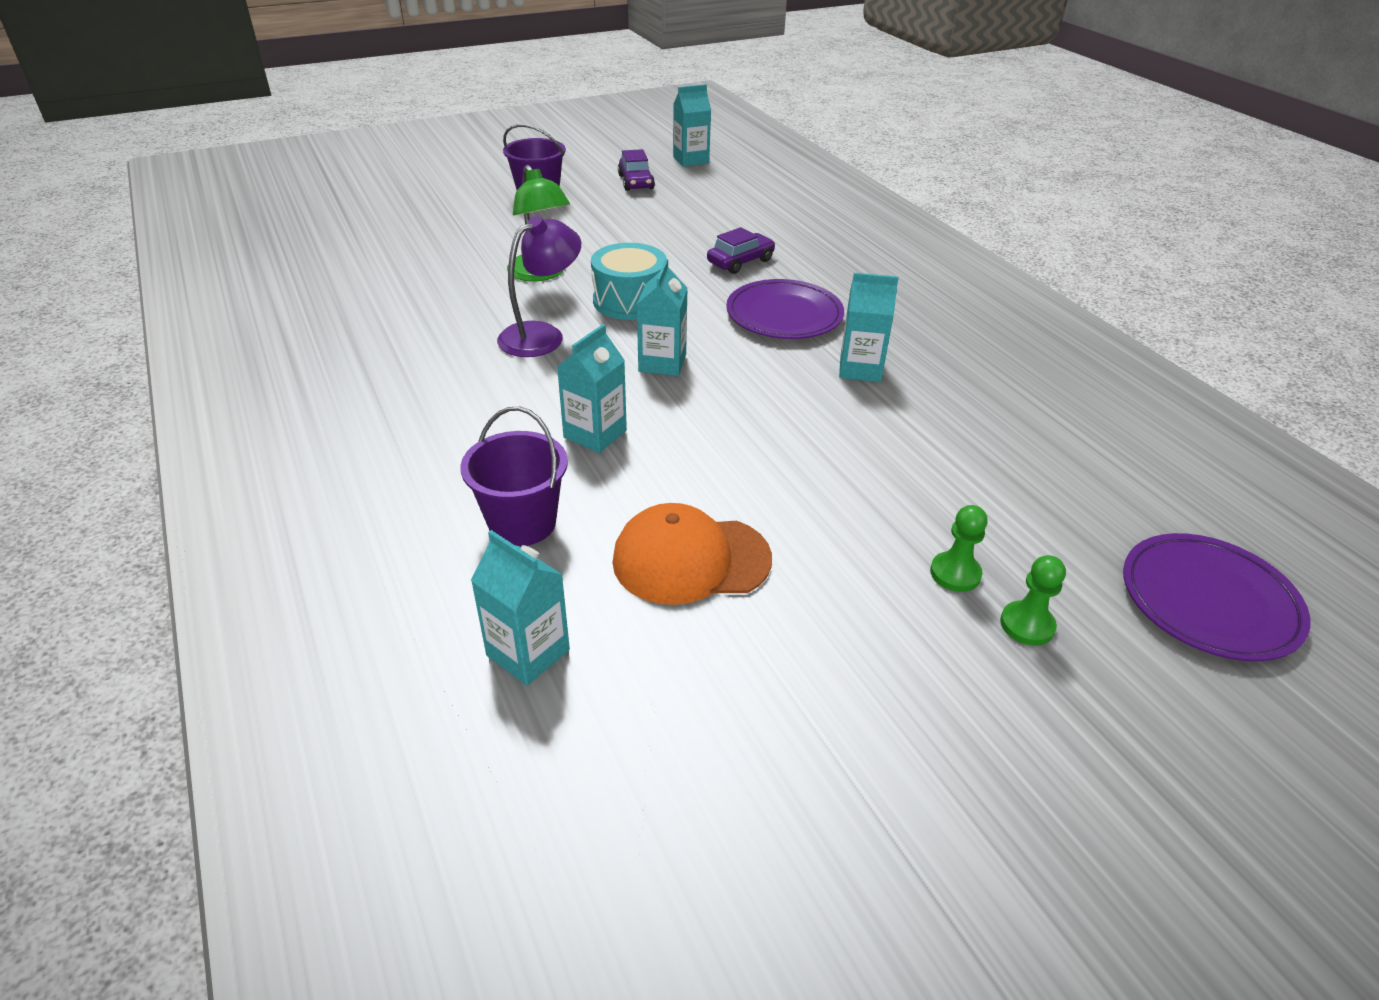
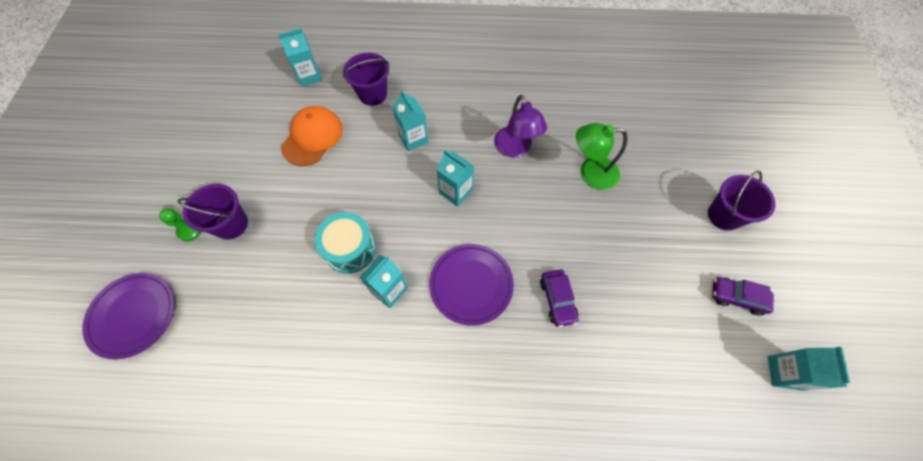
camera: 120 degrees right, 25 degrees up
(630, 301) = (533, 206): turquoise drum -> turquoise drum (350, 249)
(955, 573) = (231, 224): green pawn -> purple bucket

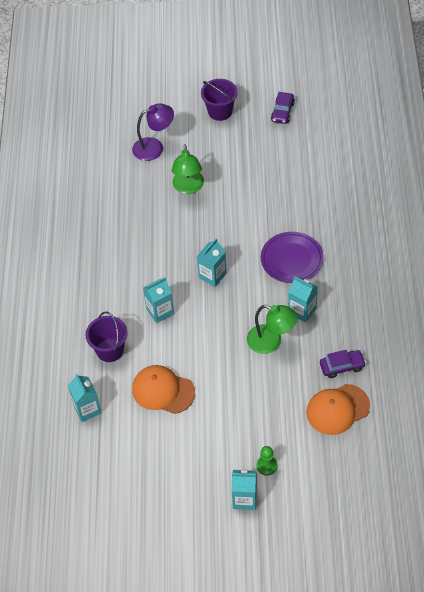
camera: 90 degrees left, 10 degrees down
(133, 315) = (346, 483): purple plate -> none
(231, 224) = (258, 434): purple bucket -> none
(235, 318) = (337, 409): none -> orange cap
(350, 249) = (271, 342): turquoise drum -> green lamp
(515, 149) = (167, 237): purple lamp -> purple lamp (154, 147)
(557, 300) = (297, 208): purple car -> purple car (342, 366)
(784, 373) = (329, 95): turquoise carton -> turquoise carton (245, 499)

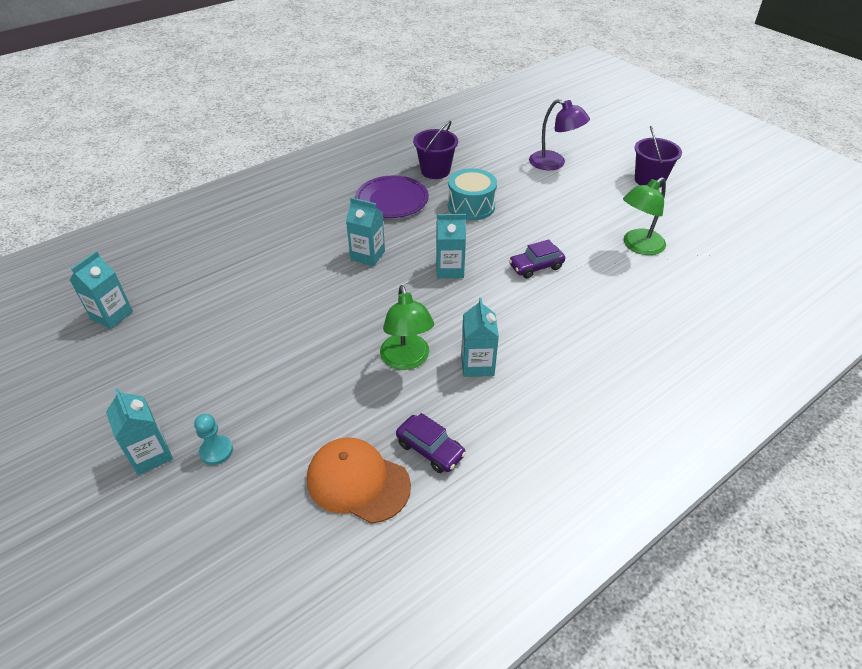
camera: 50 degrees right, 10 degrees down
(87, 409) = (204, 264): turquoise carton -> turquoise carton (112, 315)
(110, 350) = (289, 245): purple bucket -> purple bucket (435, 171)
(159, 224) = (471, 206): none -> turquoise drum
(163, 391) = (266, 305): orange cap -> none
(188, 187) = (536, 203): green lamp -> green lamp (638, 246)
(267, 466) = (216, 451): green pawn -> turquoise pawn
(282, 112) = (710, 218): purple car -> purple car (536, 267)
(291, 259) = (538, 319): purple plate -> purple plate (392, 200)

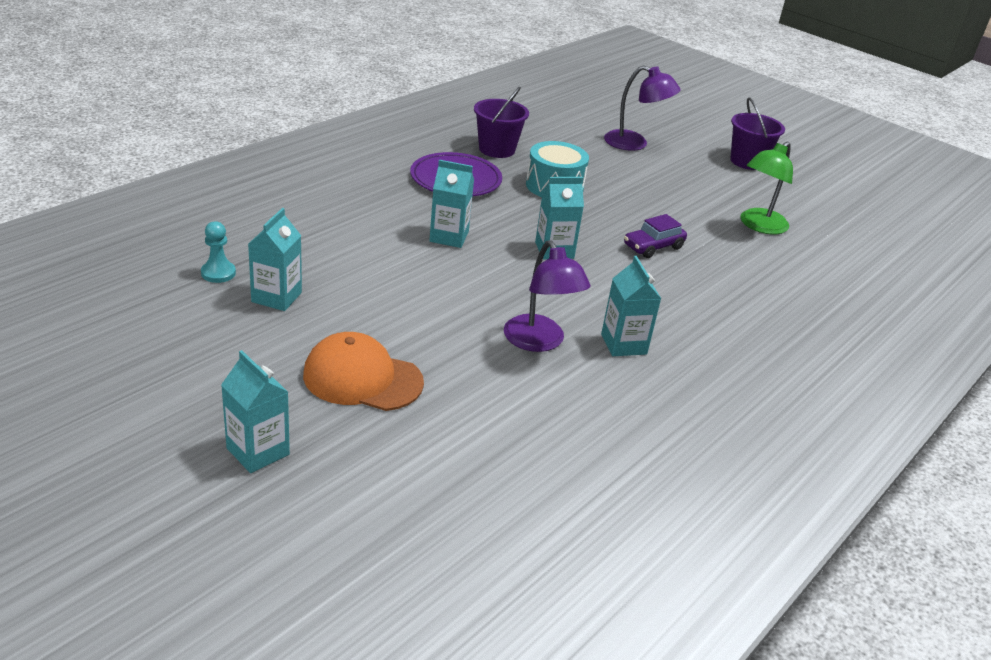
camera: 15 degrees left, 10 degrees down
(112, 315) = (137, 305): turquoise carton -> turquoise carton (276, 297)
(216, 451) = (342, 443): turquoise pawn -> turquoise pawn (218, 273)
(358, 482) = (530, 464): orange cap -> orange cap (362, 378)
(406, 360) = (539, 342): green lamp -> purple lamp
(430, 449) = (602, 428): purple car -> none

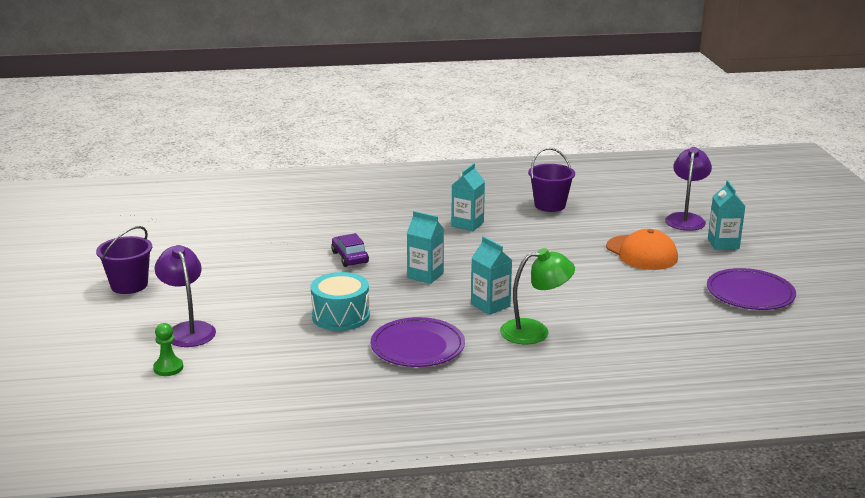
camera: 135 degrees left, 10 degrees down
(173, 354) = (750, 293): none -> purple plate
(218, 273) = (693, 331): turquoise pawn -> none
(276, 297) = (661, 304): turquoise carton -> none
(497, 149) = (331, 364): purple bucket -> purple bucket (550, 205)
(539, 342) = (516, 238): purple lamp -> purple lamp (686, 219)
(592, 119) = (168, 368): none -> green pawn
(653, 247) = (350, 257): purple car -> purple car turned 120 degrees counterclockwise
(759, 226) = (244, 246): green lamp -> green lamp (535, 331)

